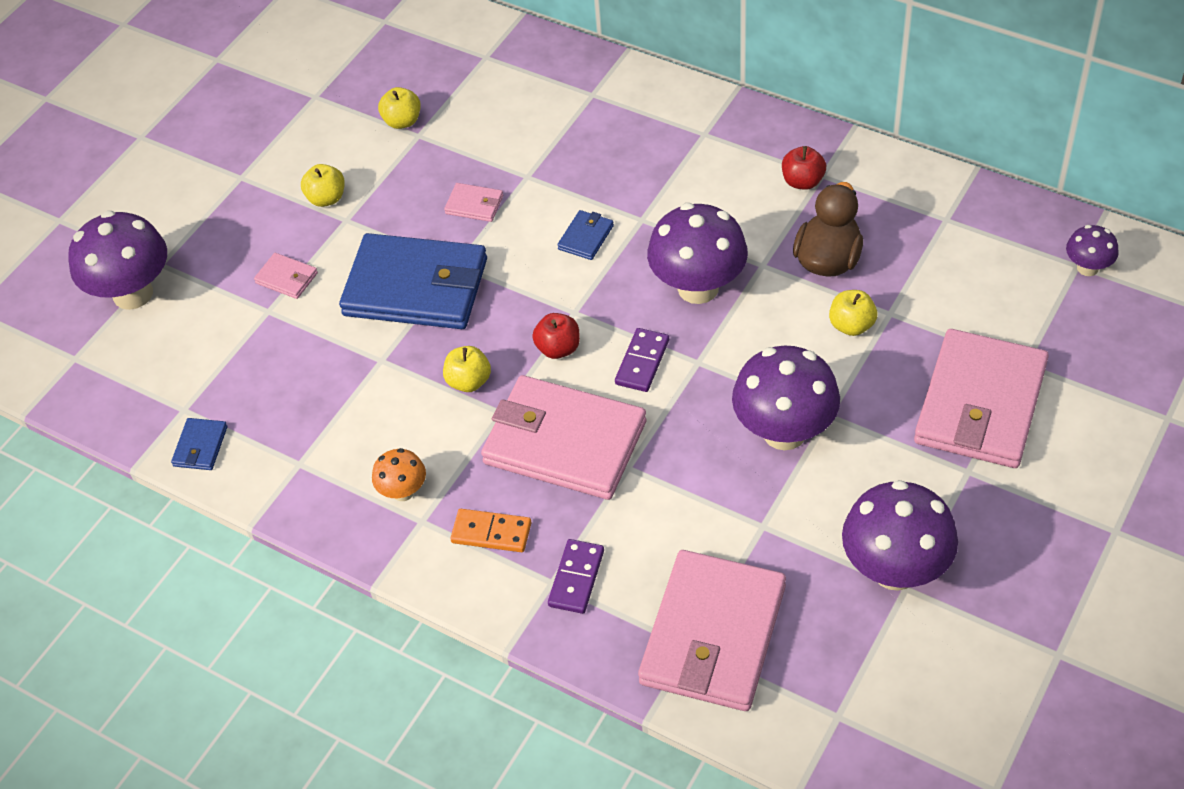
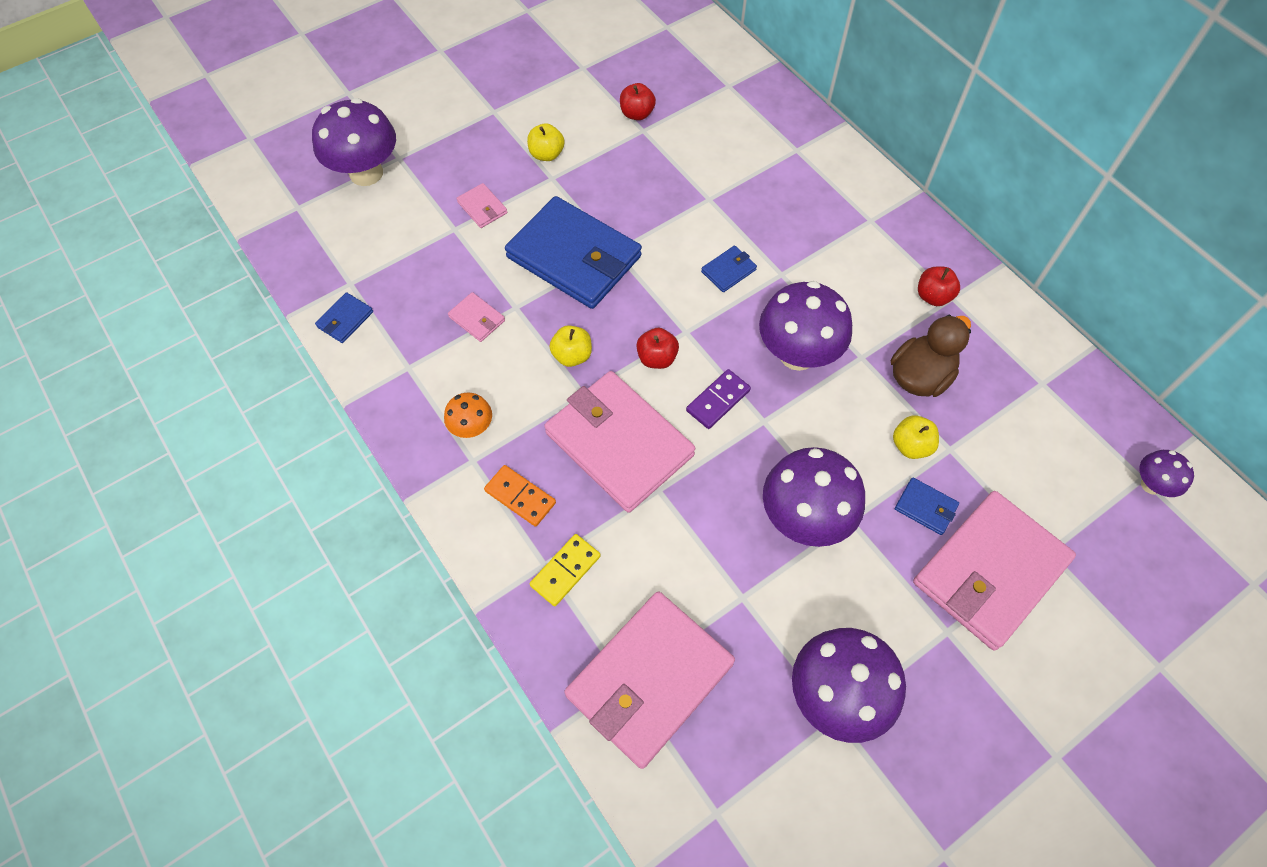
camera: 20 degrees right, 10 degrees up
(402, 121) = (637, 114): yellow apple -> red apple
(474, 205) = (655, 206): pink wallet -> pink wallet (477, 319)
(576, 578) = (565, 571): purple domino -> yellow domino
(893, 374) = (925, 507): none -> blue wallet

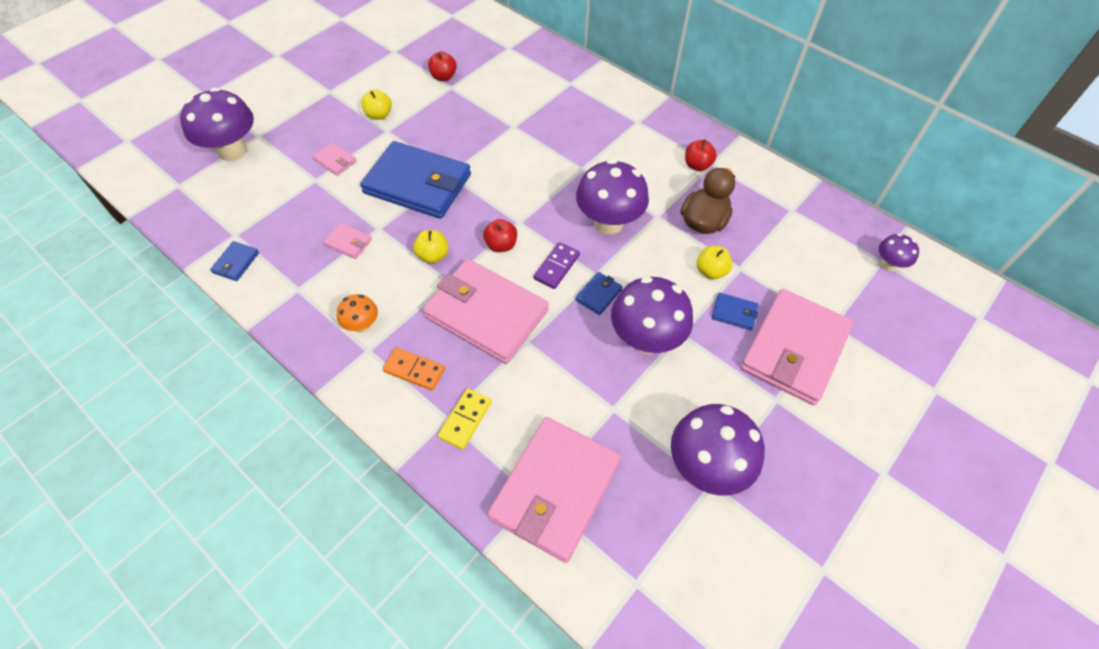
camera: 15 degrees left, 5 degrees down
(728, 270) = (541, 173): blue wallet -> blue wallet (598, 294)

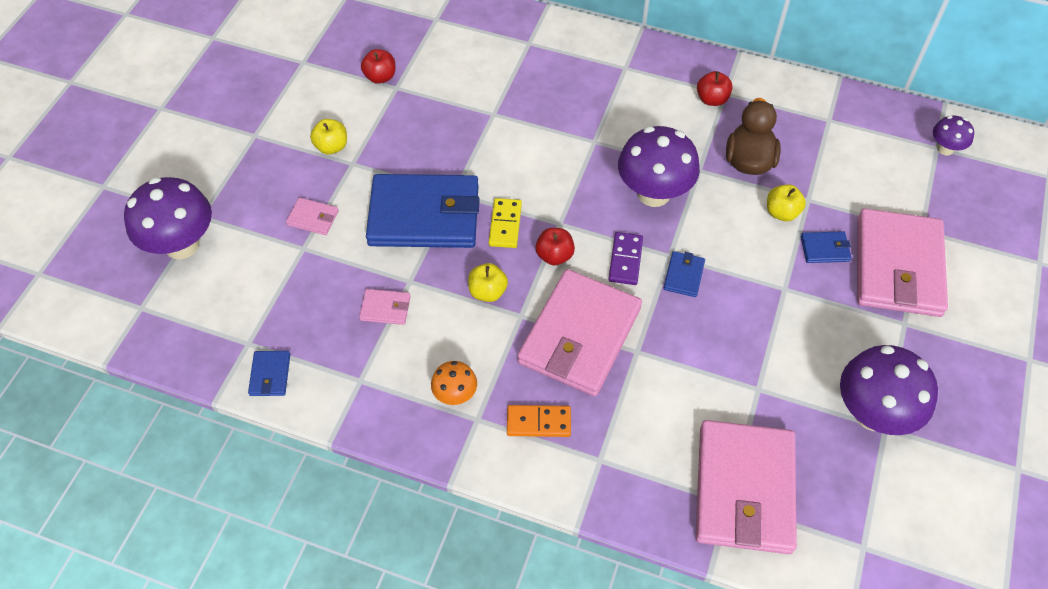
camera: 20 degrees left, 0 degrees up
(465, 420) = (619, 454): yellow domino -> yellow domino (505, 225)
(486, 314) = (579, 336): pink wallet -> pink wallet turned 75 degrees counterclockwise
(645, 339) = (754, 307): purple mushroom -> none

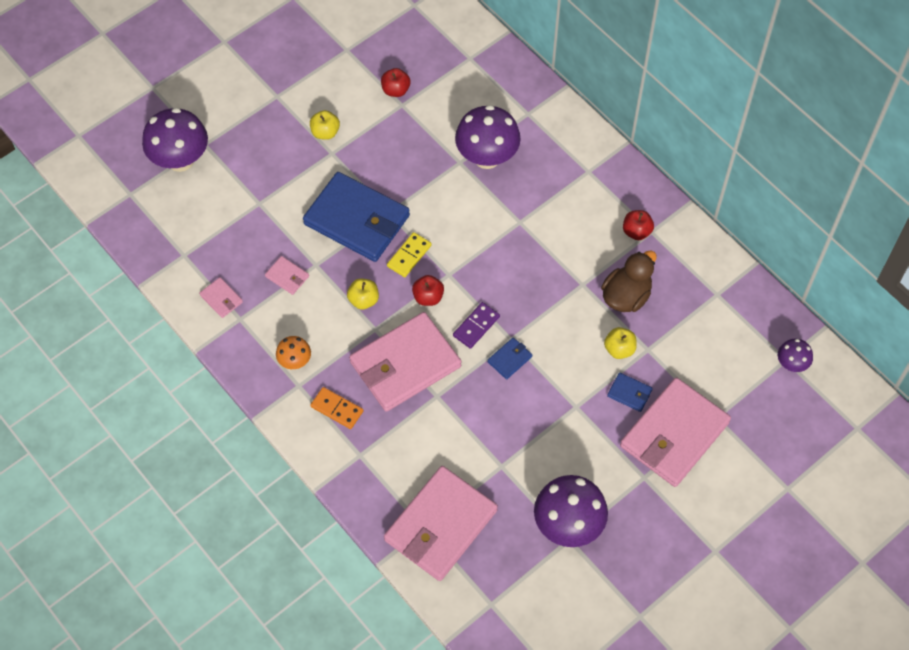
camera: 30 degrees right, 5 degrees up
(270, 375) = (185, 285): blue wallet -> none
(313, 218) = (279, 183): pink wallet -> pink wallet (221, 299)
(653, 193) = (534, 286): purple mushroom -> purple mushroom (487, 157)

